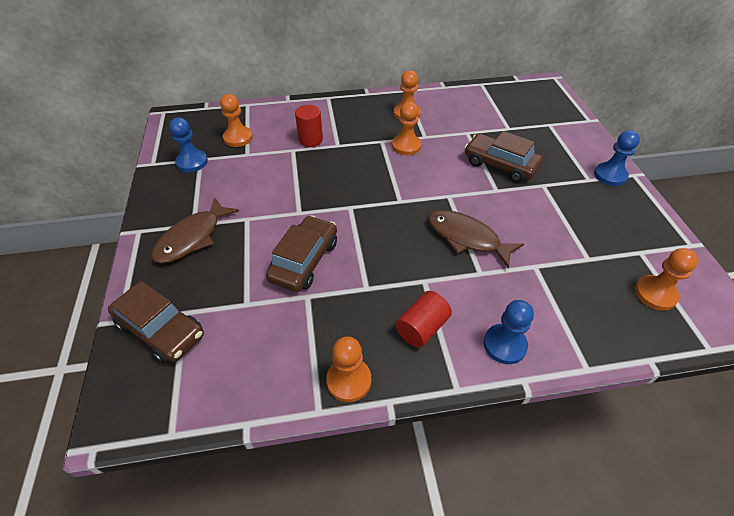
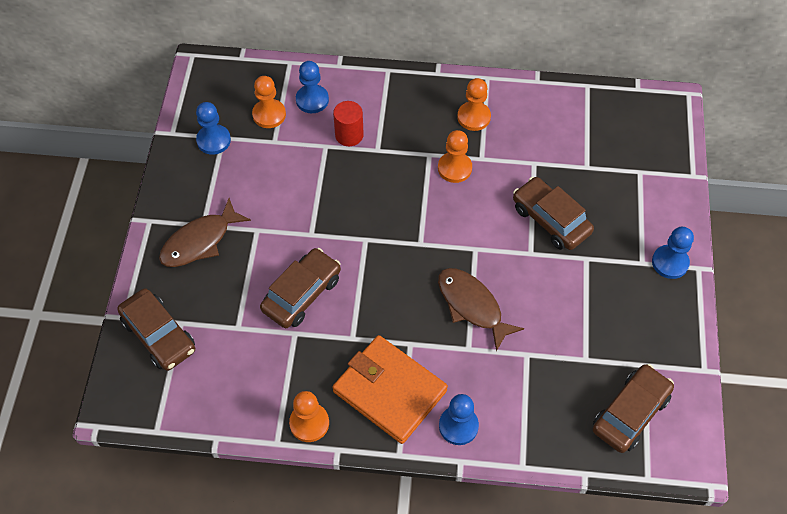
camera: 15 degrees right, 10 degrees up
(272, 123) = (312, 100): none -> blue pawn
(422, 328) = (389, 391): red cylinder -> orange wallet
(655, 294) = (630, 413): orange pawn -> brown car

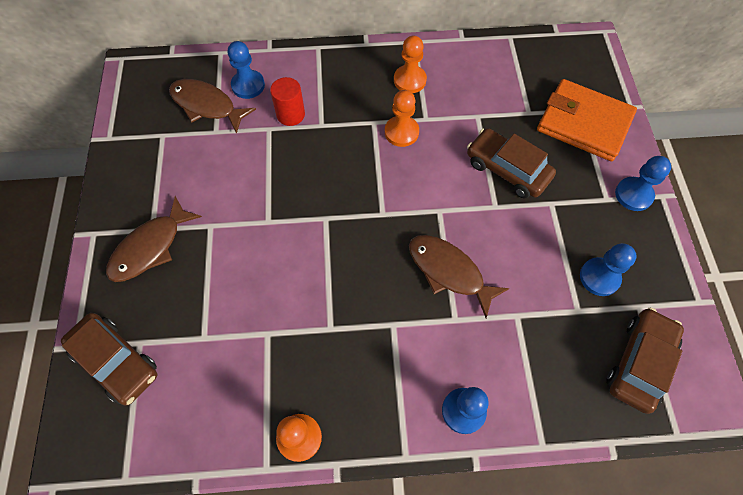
camera: 10 degrees left, 5 degrees up
(213, 140) = (153, 139): blue pawn -> blue pawn (599, 277)
(269, 115) = (207, 106): orange pawn -> brown fish
(302, 294) = (268, 288): brown car -> none
(389, 391) = (381, 383): orange wallet -> orange wallet (584, 123)

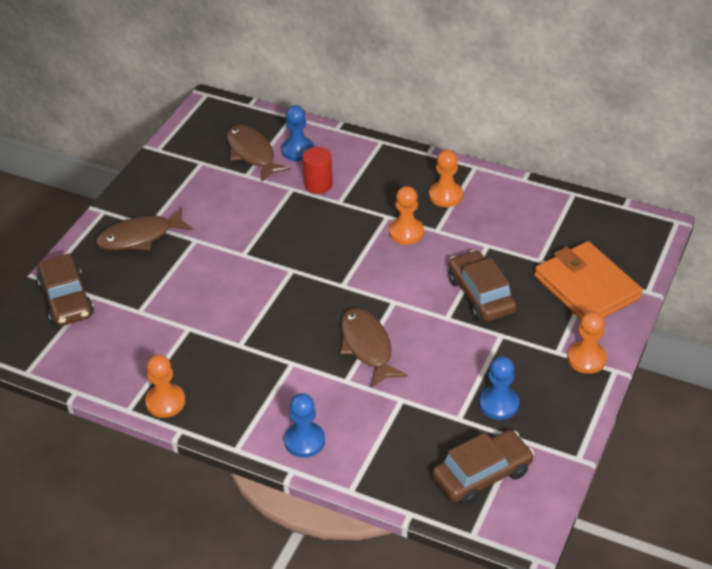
camera: 30 degrees right, 20 degrees down
(633, 195) = (586, 358): blue pawn -> orange pawn

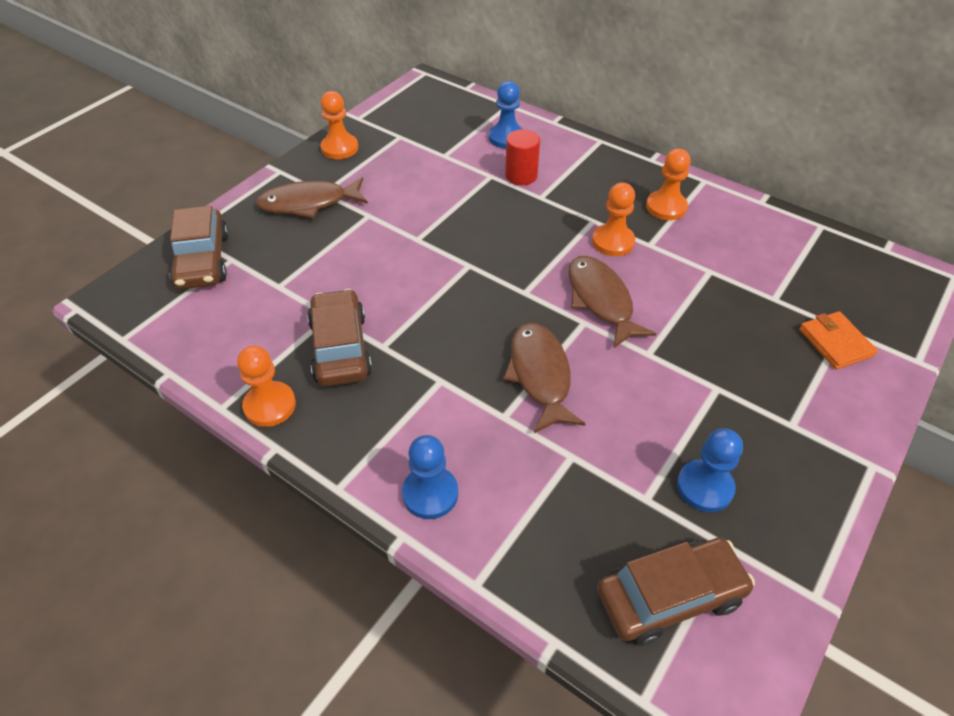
camera: 10 degrees right, 5 degrees up
(252, 153) = (456, 134): brown fish -> brown fish (601, 300)
(480, 295) = (695, 331): brown car -> brown car (340, 348)
(586, 287) = (835, 343): orange wallet -> orange wallet, size x0.53
(586, 358) = (833, 441): orange pawn -> orange pawn (339, 148)

